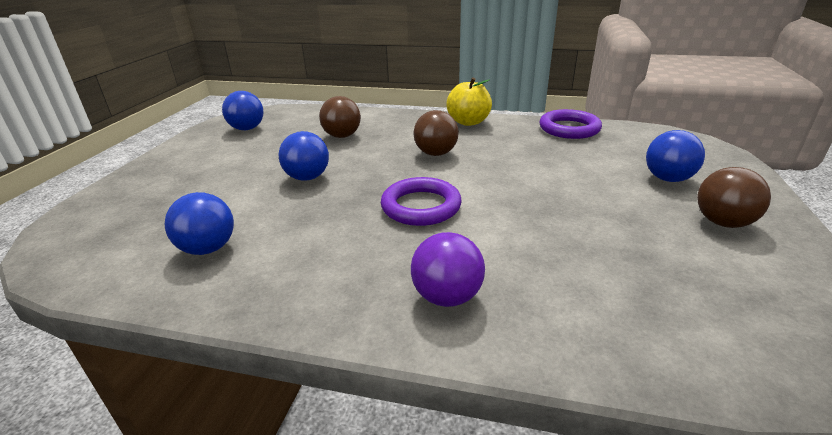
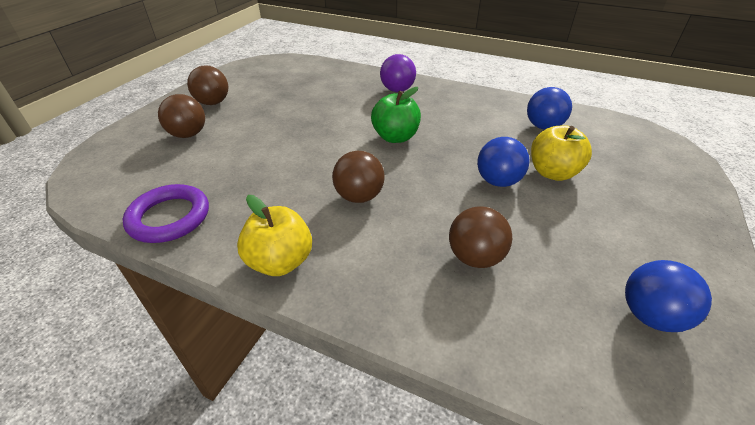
camera: 170 degrees left, 10 degrees up
(245, 191) = (552, 172): none -> yellow apple
(421, 206) = (395, 137): purple ring -> green apple
(667, 179) = (188, 134): blue ball -> brown ball

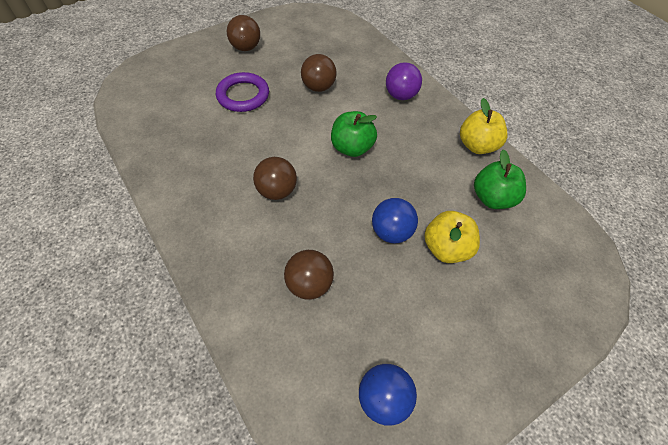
camera: 30 degrees right, 15 degrees up
(169, 217) = (151, 146): purple ring -> purple ring (243, 95)
(188, 134) = (208, 75): brown ball -> brown ball (318, 87)
(280, 261) = (188, 216): yellow apple -> yellow apple (477, 145)
(543, 126) = (492, 198): blue ball -> green apple

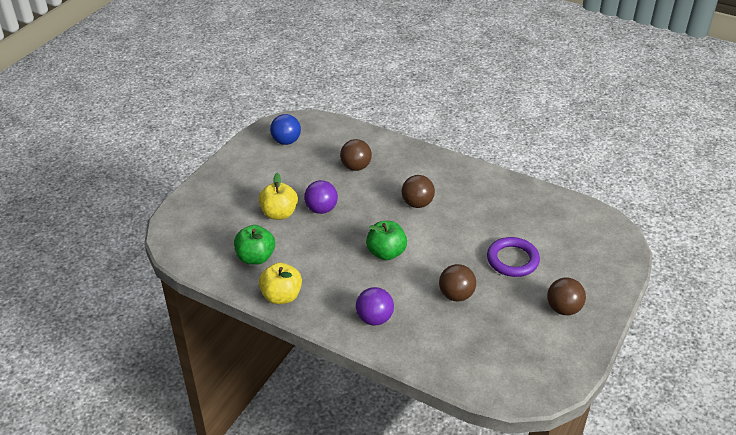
camera: 155 degrees right, 15 degrees down
(391, 232) = (321, 209): blue ball -> purple ball

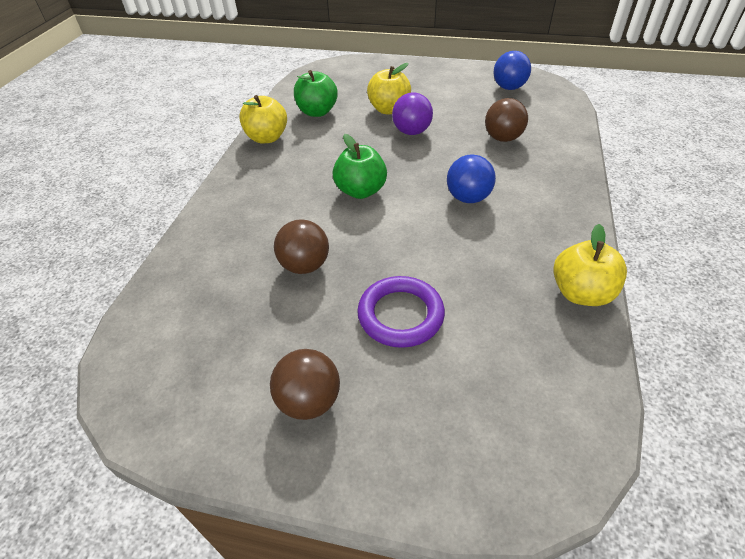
camera: 75 degrees right, 5 degrees up
(374, 318) = (247, 204): purple ball -> none
(417, 203) = (468, 198): brown ball -> blue ball
(516, 187) = (581, 293): none -> yellow apple

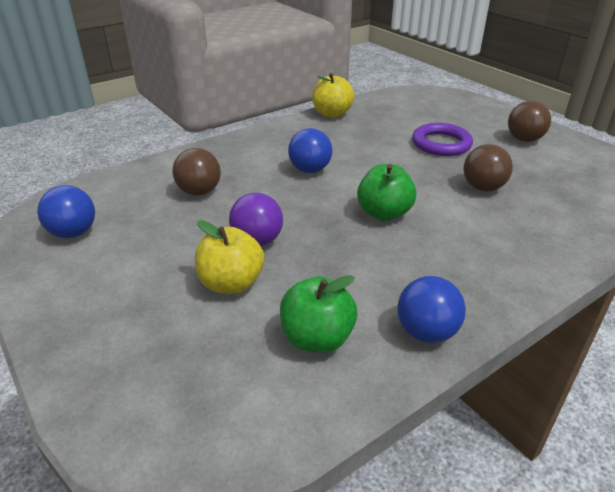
camera: 140 degrees left, 10 degrees down
(267, 138) = (426, 332): yellow apple -> blue ball

